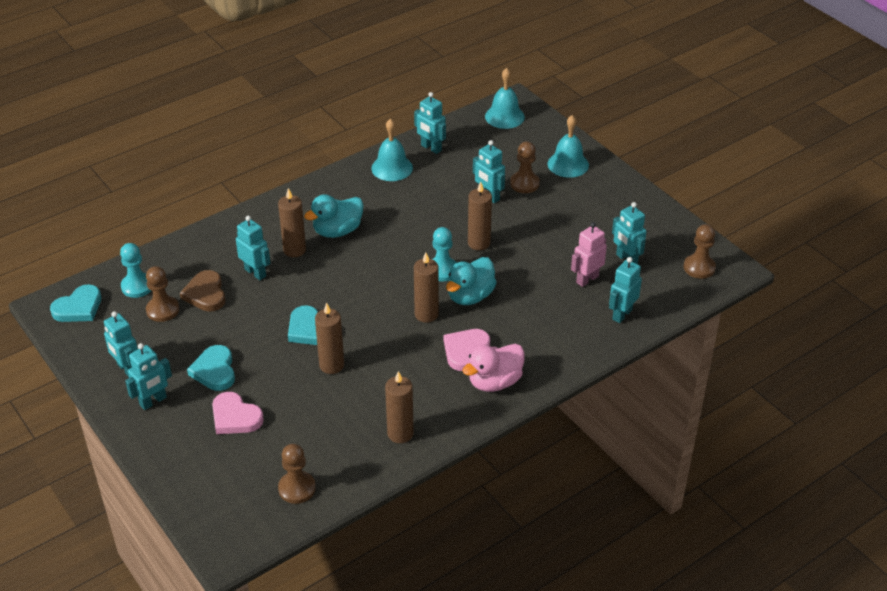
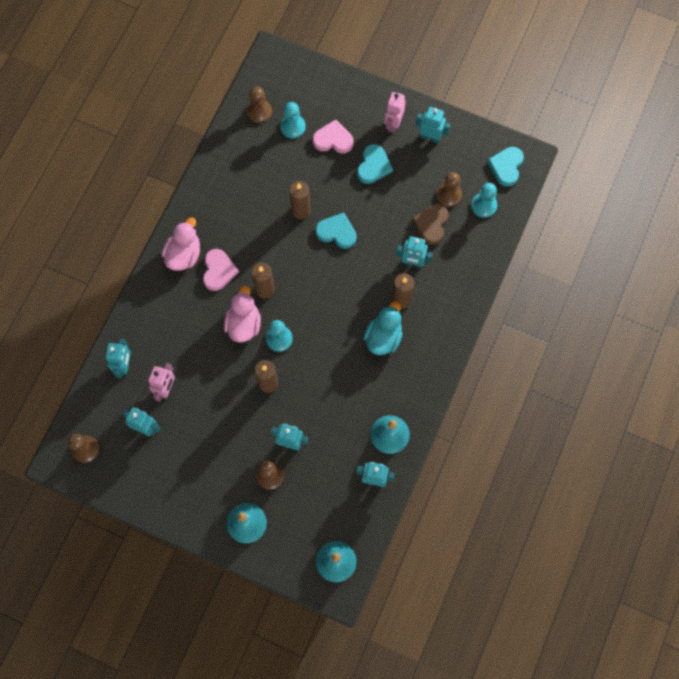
camera: 150 degrees right, 30 degrees up
(153, 401) = (393, 124): turquoise robot -> pink robot
(205, 294) = (431, 224): brown heart -> brown heart turned 120 degrees counterclockwise
(214, 371) = (373, 166): turquoise heart -> turquoise heart turned 60 degrees clockwise
(270, 452) = (293, 127): none -> turquoise pawn
(400, 433) = (222, 182): brown candle -> none
(470, 296) = (244, 324): turquoise duck -> pink duck

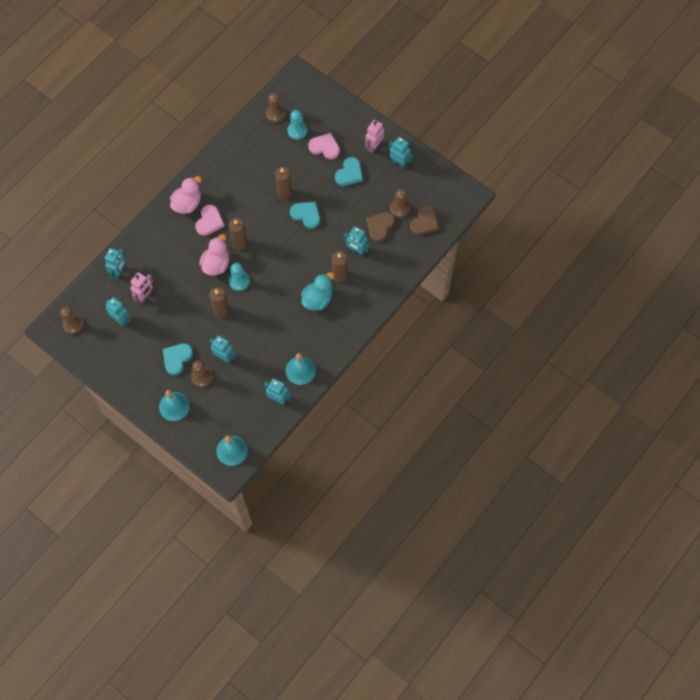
camera: 15 degrees right, 5 degrees down
(483, 205) = (424, 222): turquoise pawn -> brown heart
(506, 167) = (451, 198): turquoise heart -> turquoise heart (177, 358)

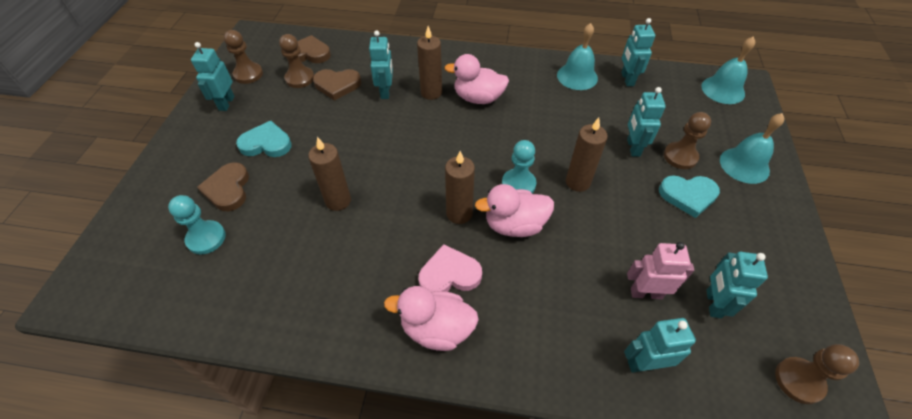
camera: 120 degrees left, 15 degrees down
(275, 114) = (176, 287): brown pawn -> brown pawn (248, 74)
(306, 215) = (362, 159): turquoise heart -> none
(317, 299) = (478, 98): turquoise duck -> pink duck
(325, 147) = (228, 189): pink heart -> brown heart
(374, 146) = (206, 137): pink robot -> none

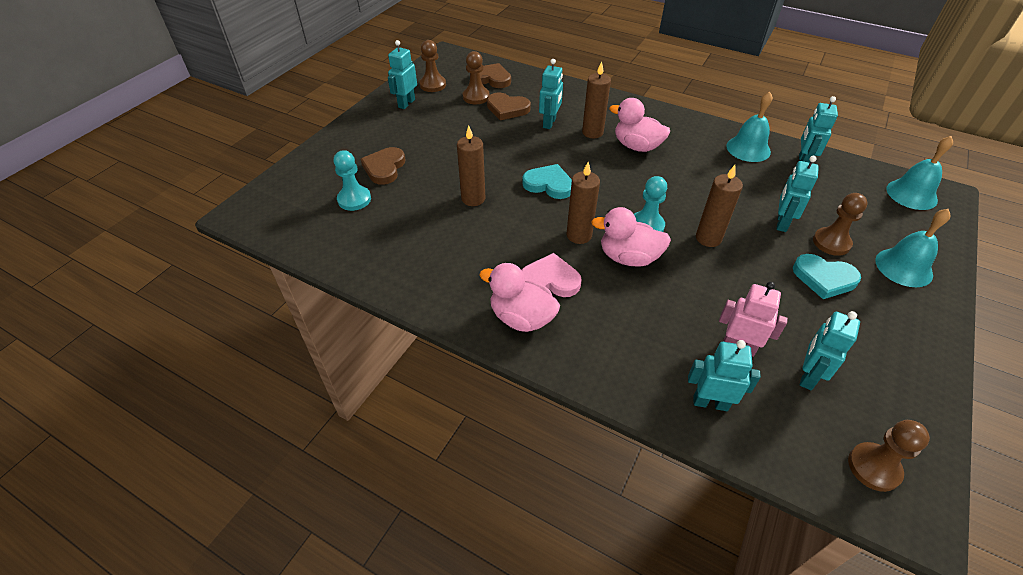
camera: 20 degrees right, 5 degrees down
(266, 143) = (428, 141): turquoise heart -> turquoise heart (548, 184)

